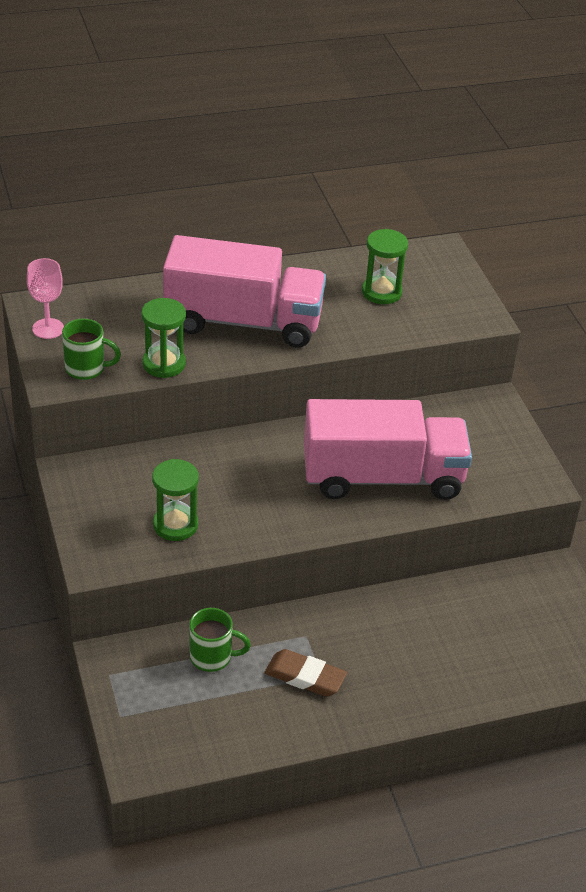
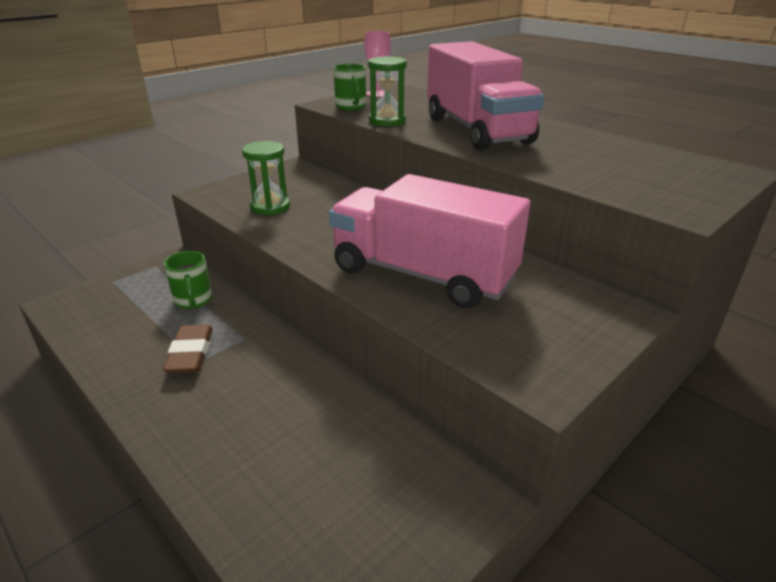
camera: 65 degrees right, 10 degrees down
(381, 292) = (615, 162): green hourglass -> none
(382, 477) = (422, 274): pink truck -> pink truck turned 150 degrees clockwise

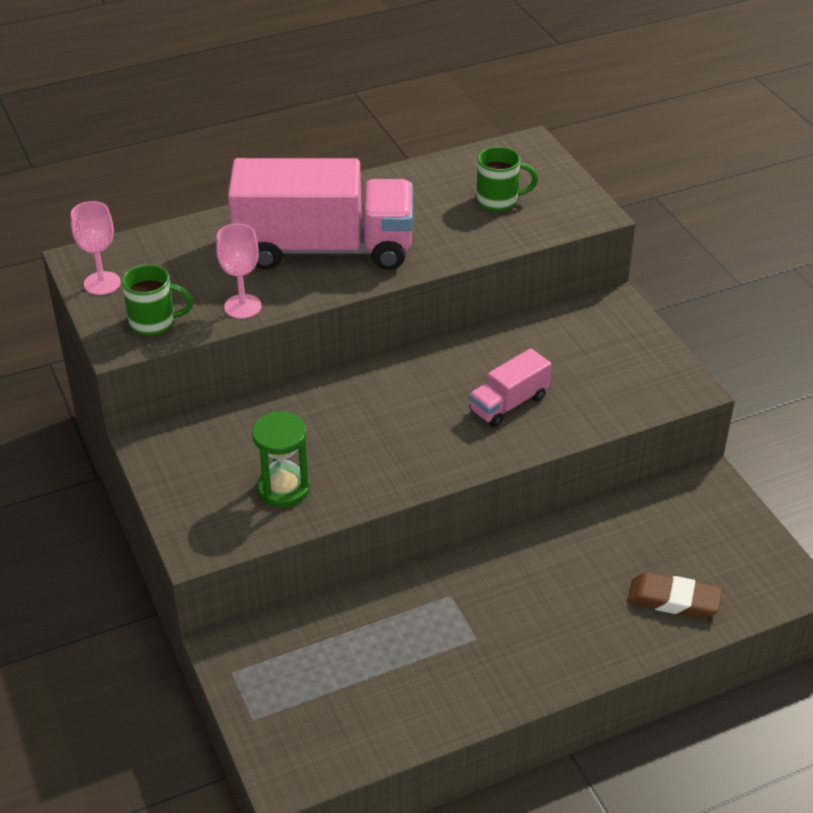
camera: 70 degrees left, 10 degrees up
(190, 353) = (458, 643): brown eraser -> brown eraser (673, 600)
(193, 301) = (348, 635): green mug -> green mug (499, 201)
(387, 121) = (242, 306): green hourglass -> pink goblet
(422, 274) = (508, 404): pink truck -> pink truck, size x0.46

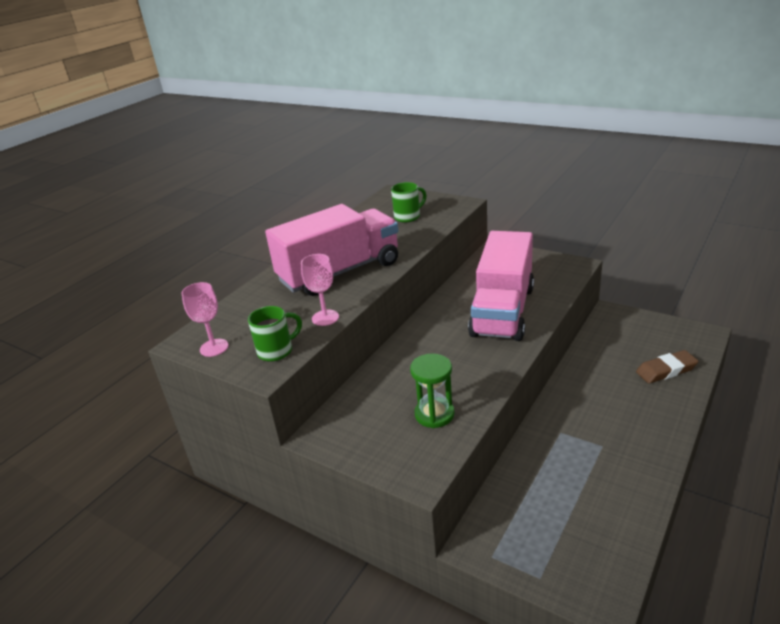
camera: 30 degrees left, 10 degrees down
(508, 404) = (503, 311): pink truck -> pink truck, size x2.17

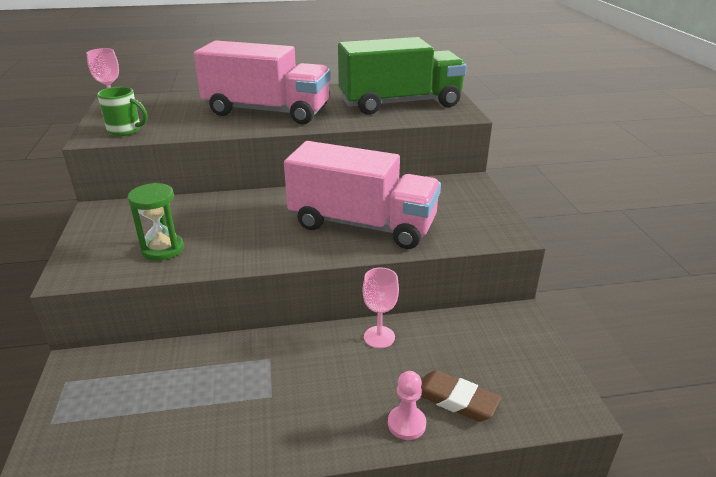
camera: 45 degrees right, 0 degrees up
(325, 318) = (189, 130): pink goblet -> pink goblet (379, 337)
(408, 217) = (400, 103): green mug -> green truck
(503, 311) = (362, 224): pink truck -> pink truck turned 135 degrees counterclockwise
(672, 398) = (406, 424): none -> pink pawn

